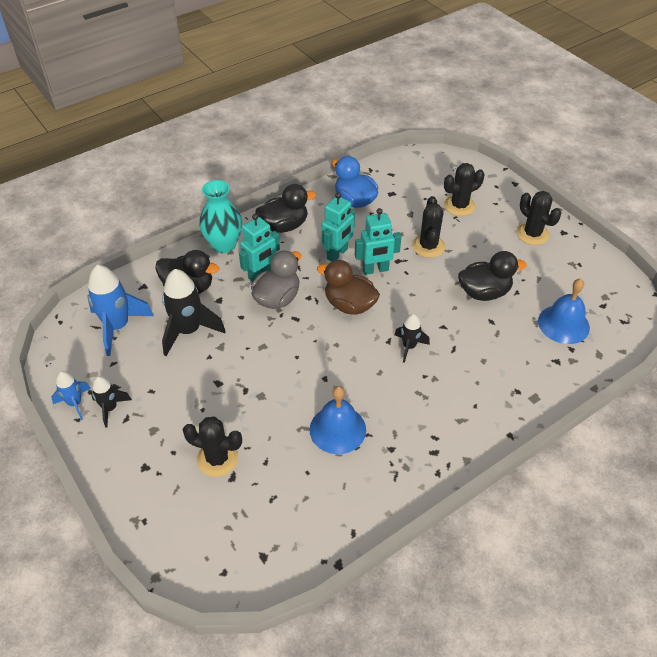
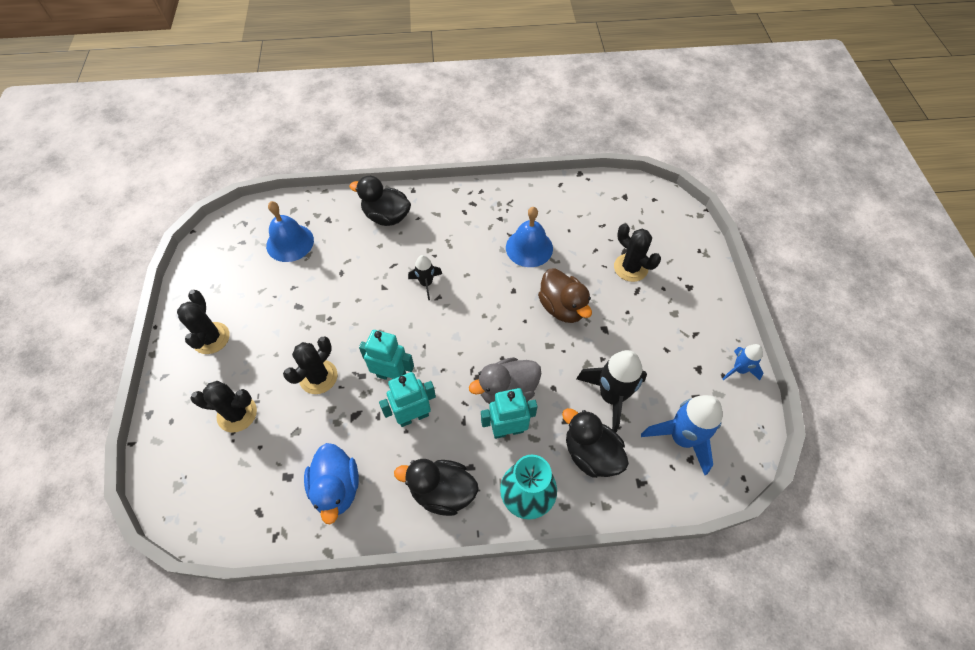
camera: 150 degrees left, 10 degrees up
(110, 408) = (707, 349): black rocket -> none
(349, 305) = (445, 348): brown duck -> brown duck (562, 307)
(484, 292) = (319, 300): black duck -> black duck (386, 216)

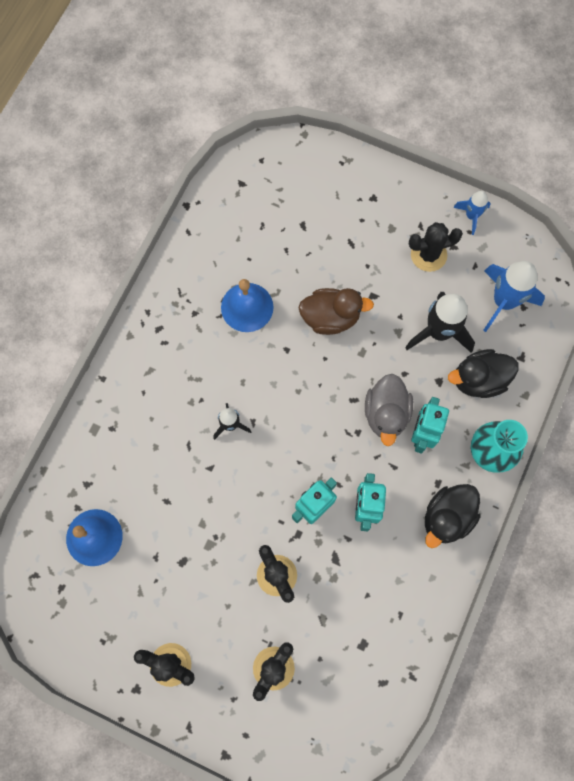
camera: 60 degrees left, 15 degrees up
(337, 488) = (397, 605): blue duck -> none
(386, 216) = (121, 422): black duck -> none
(630, 268) = (324, 232): black cactus -> black cactus (428, 255)

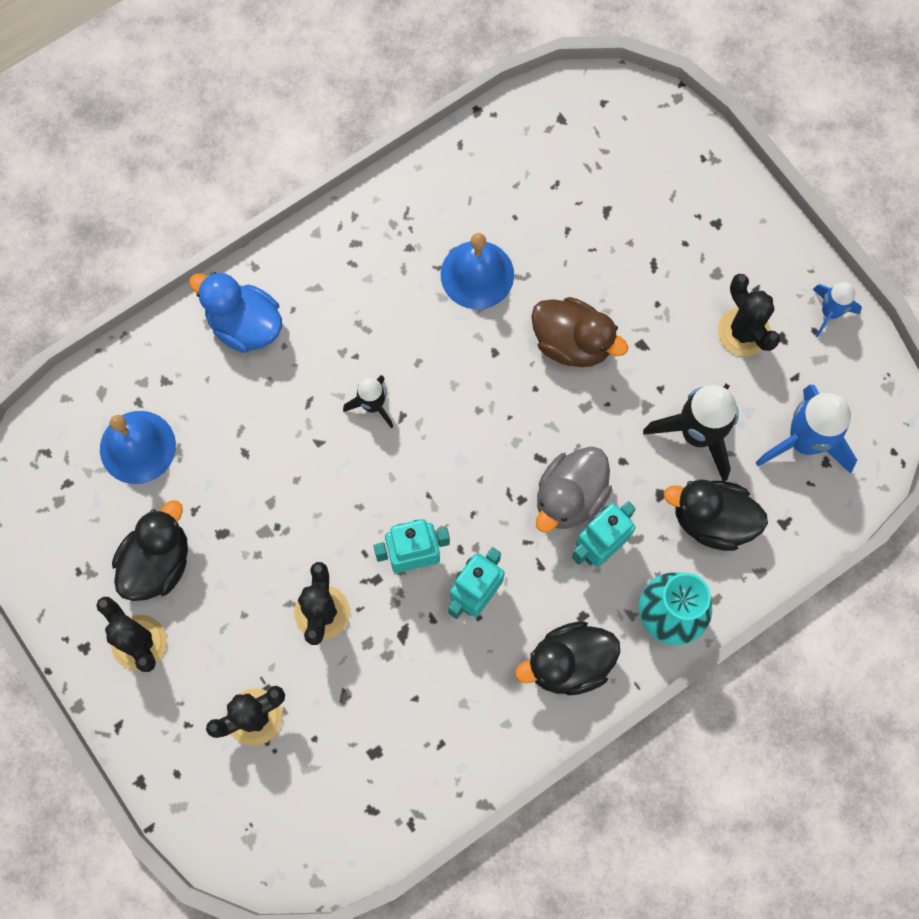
camera: 30 degrees right, 0 degrees up
(118, 419) = (245, 325): none -> blue duck
(152, 605) = (158, 563): none -> black duck
(428, 255) = (743, 332): black cactus -> black cactus turned 45 degrees clockwise

